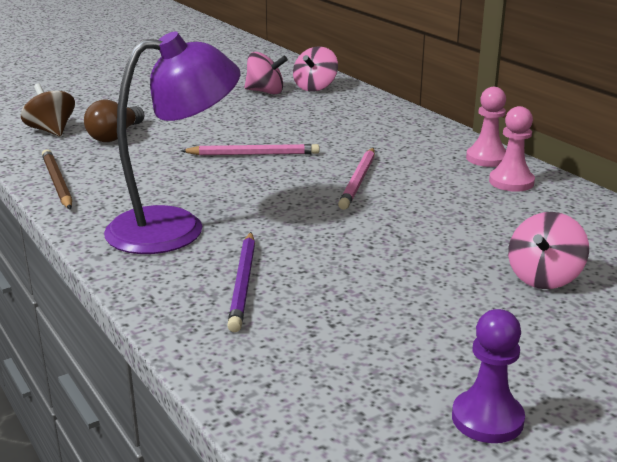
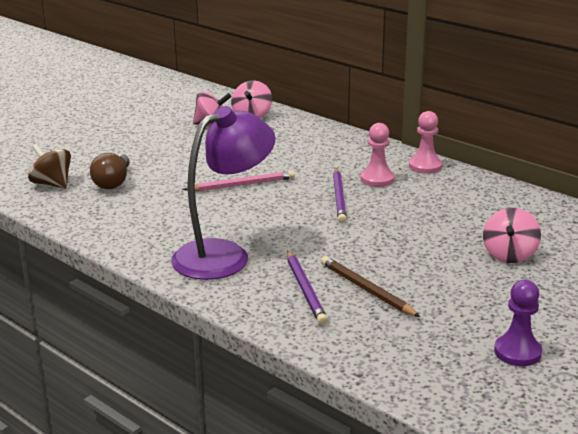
camera: 15 degrees left, 0 degrees up
(57, 183) = (98, 230): brown pencil -> brown pencil (367, 290)
(358, 180) = (339, 197): pink pencil -> purple pencil
(511, 182) = (452, 184): pink pawn -> pink pawn (377, 179)

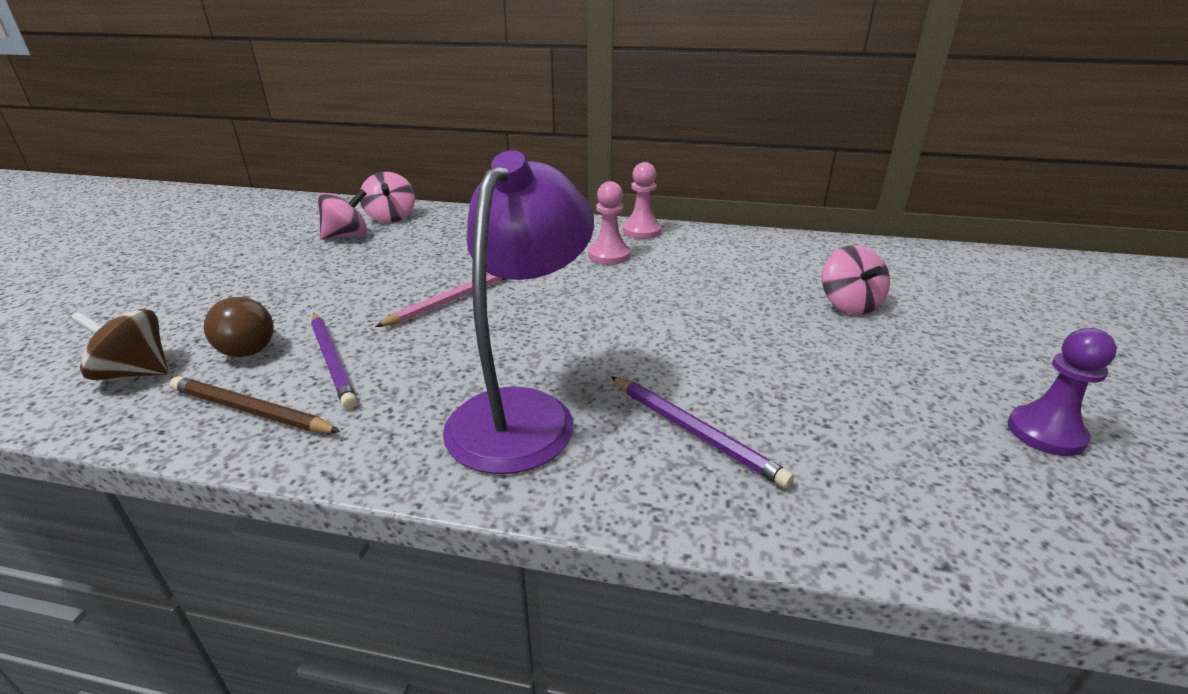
camera: 30 degrees left, 5 degrees up
(339, 197) = (590, 286): purple pencil -> purple pencil (332, 361)
(367, 290) = (769, 403): brown pencil -> brown pencil (251, 411)

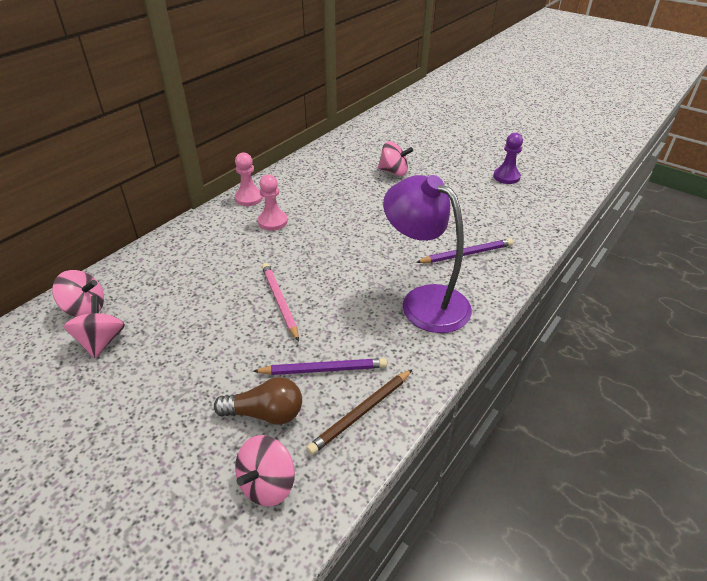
camera: 65 degrees left, 10 degrees up
(135, 373) = (267, 484): brown spinning top -> pink spinning top

